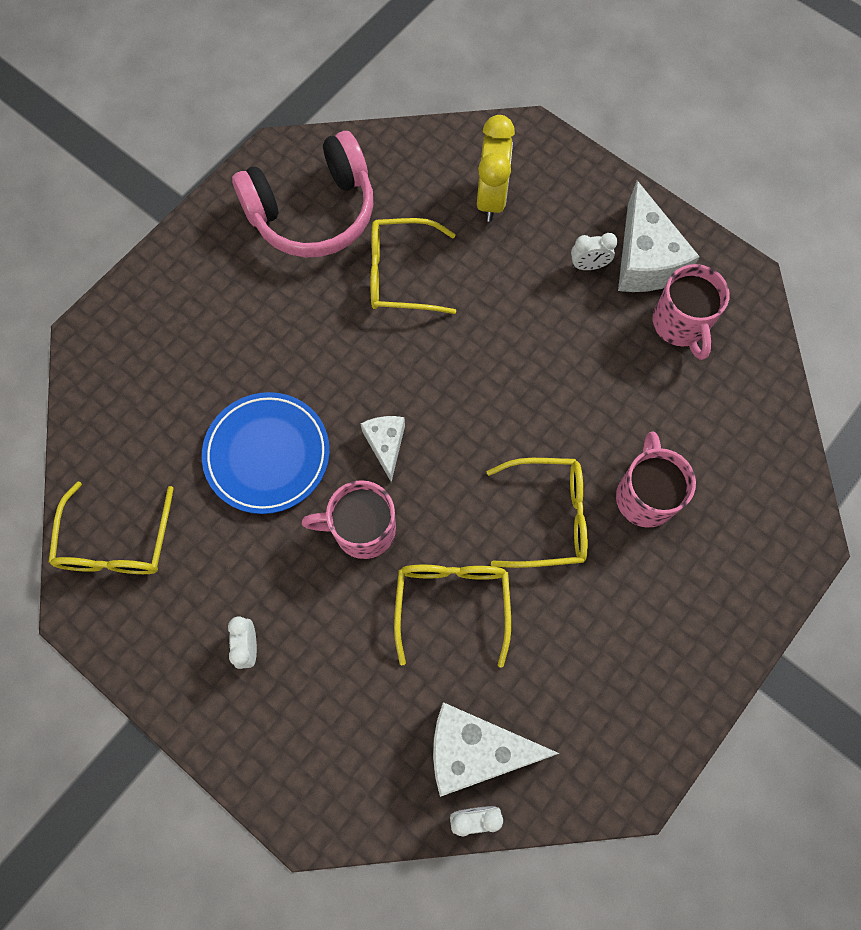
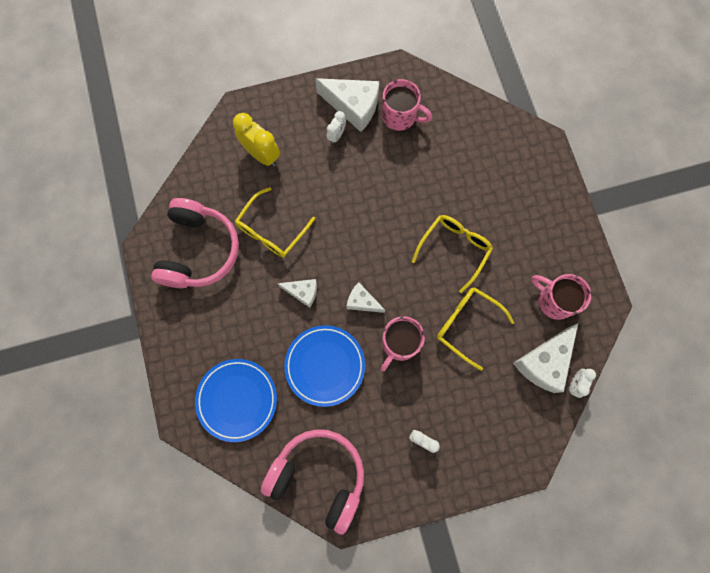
camera: 55 degrees left, 5 degrees up
(116, 542) = (318, 477): yellow glasses -> pink headphones
(154, 379) = (237, 400): none -> blue plate
(346, 364) = (302, 292): none -> white cheese
(645, 495) = (475, 197): pink mug -> pink mug (554, 300)

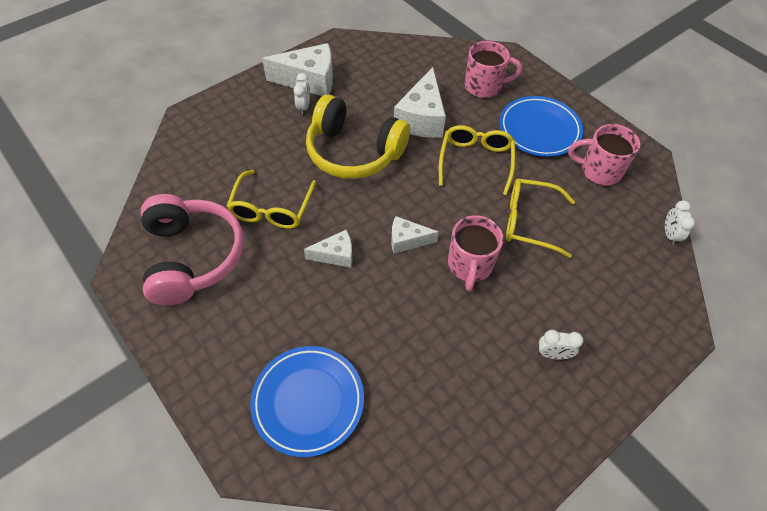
camera: 25 degrees left, 20 degrees down
(262, 154) = (230, 146): yellow clock -> none
(318, 477) = (456, 450): pink headphones -> none
(325, 366) = (398, 320): blue plate -> blue plate (539, 130)
(358, 199) = (354, 152): none -> yellow headphones
(400, 116) = (360, 75): pink mug -> pink mug (484, 86)
(544, 362) = (626, 227): white cheese -> white cheese (421, 118)

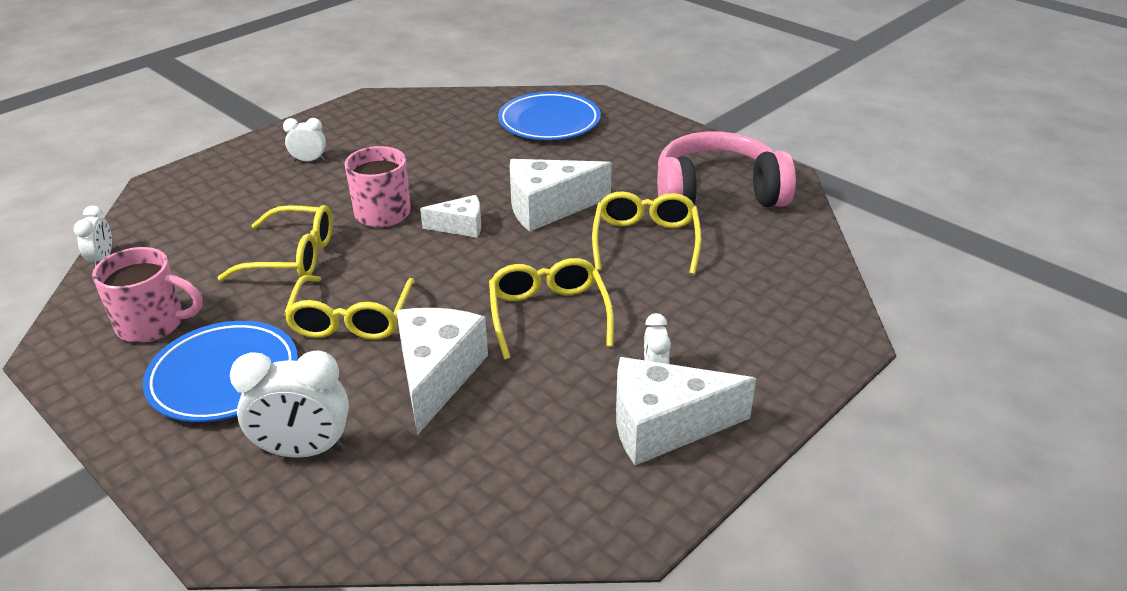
camera: 175 degrees right, 20 degrees down
(192, 257) = (717, 193): pink headphones -> pink headphones turned 105 degrees clockwise
(335, 255) = (548, 208): white cheese -> white cheese, size x1.77
(354, 152) = (548, 314): yellow headphones -> yellow glasses
(484, 86) = (303, 451): pink mug -> white clock

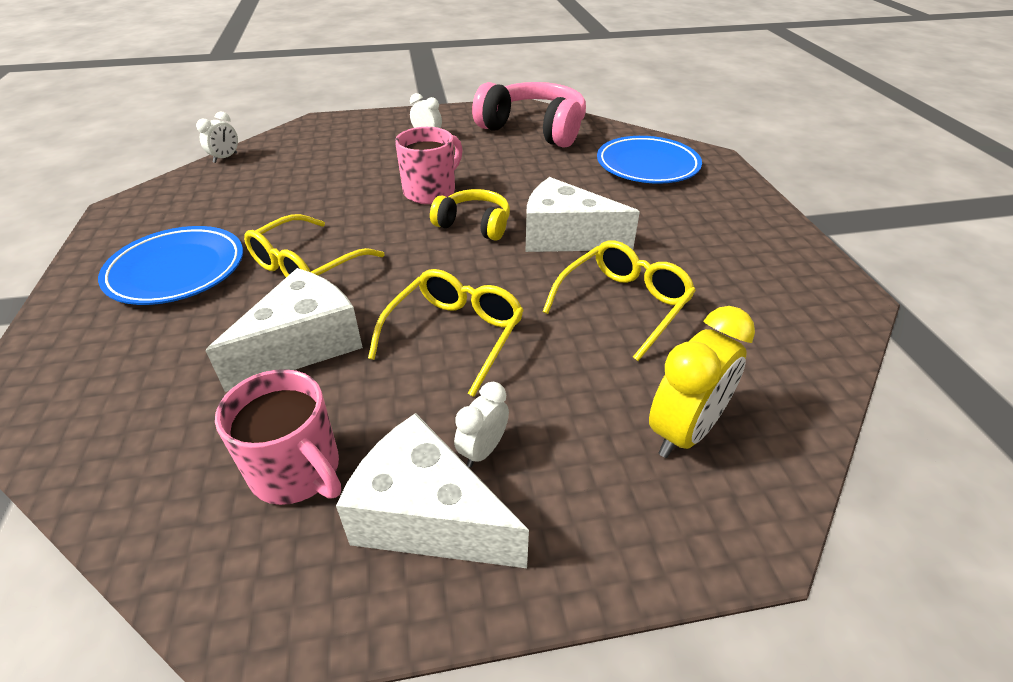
camera: 35 degrees right, 5 degrees up
(153, 324) = (192, 213): pink mug -> pink mug (297, 471)
(292, 256) = (330, 200): yellow glasses -> none
(303, 451) = (141, 358): white clock -> none
(460, 226) = (474, 225): white cheese -> yellow headphones
(717, 193) = (751, 287): pink headphones -> pink headphones (534, 129)
(763, 303) = (684, 431): none -> yellow clock

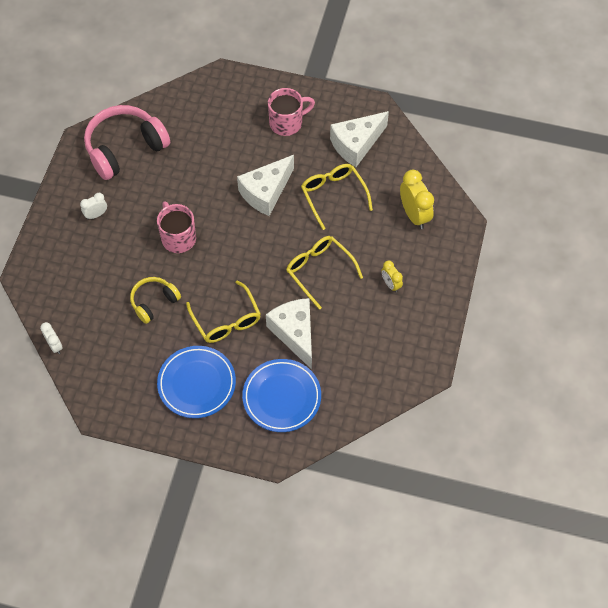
camera: 65 degrees left, 20 degrees up
(297, 471) = (371, 349): pink mug -> pink mug (287, 123)
(427, 517) = (411, 312): white cheese -> white cheese (356, 144)
(474, 225) = (229, 229): yellow headphones -> yellow headphones (154, 302)
(483, 450) = (390, 284): white clock -> yellow clock
(647, 165) = (213, 113): blue plate -> blue plate (282, 397)

